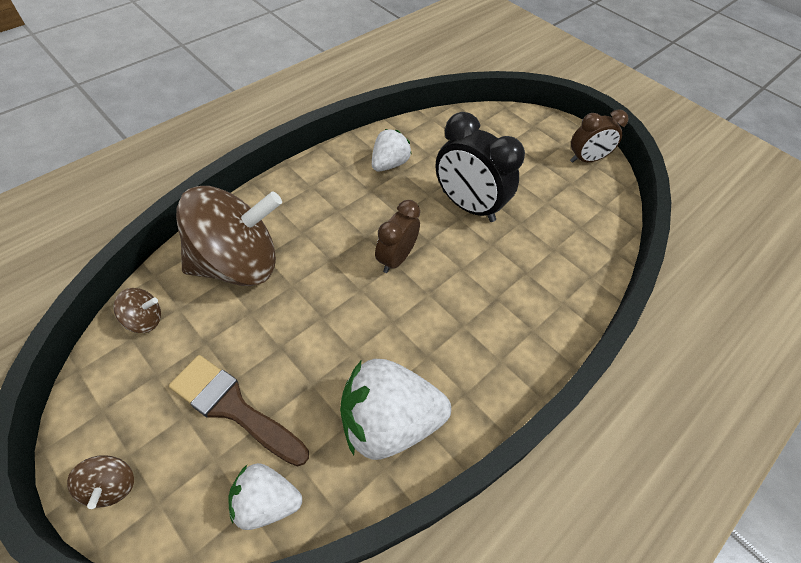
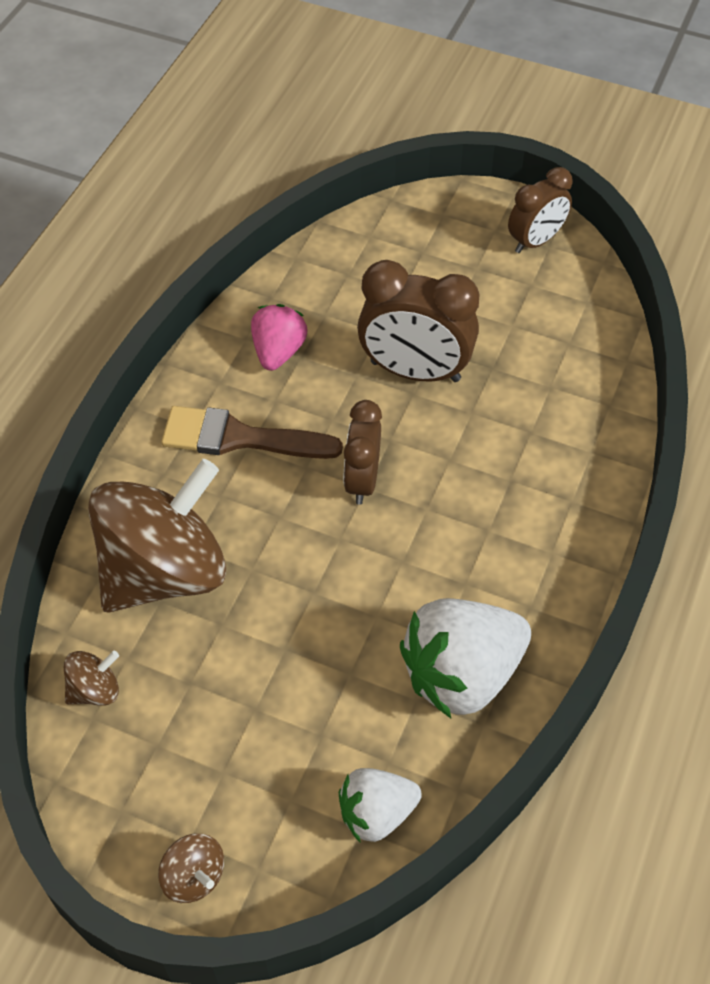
camera: 20 degrees left, 0 degrees up
(233, 407) = (275, 738): brown brush -> brown brush (239, 438)
(389, 164) = (278, 352): white strawberry -> pink strawberry
(468, 206) = (415, 371): black clock -> brown clock

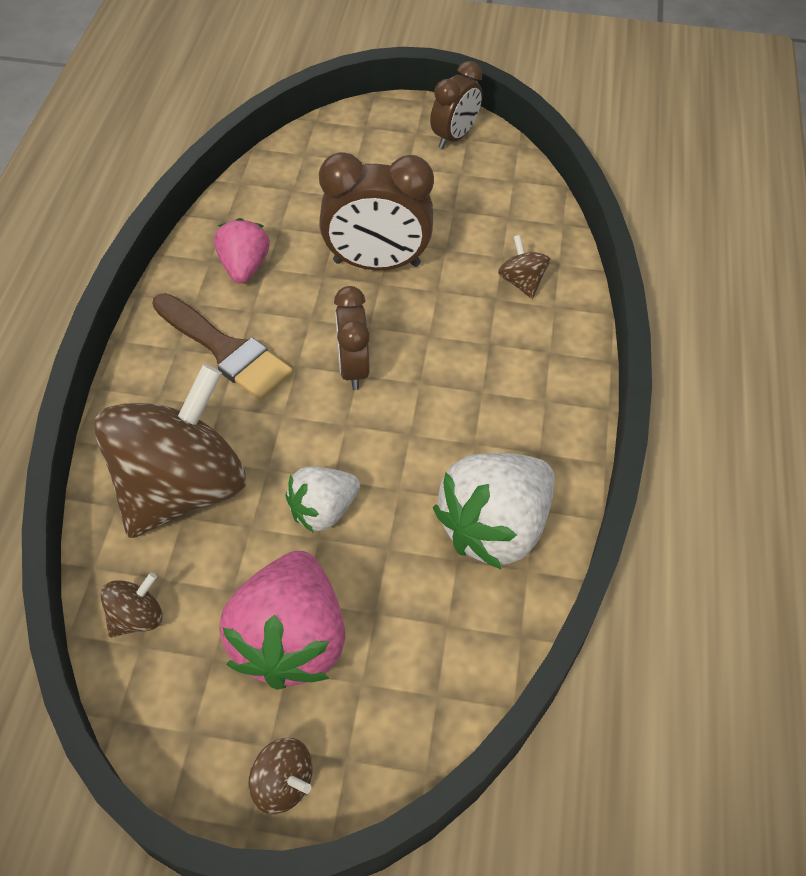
camera: 15 degrees left, 0 degrees up
(233, 743) = (290, 639): none -> pink strawberry
(239, 438) = (226, 350): brown brush -> brown brush turned 135 degrees counterclockwise
(376, 813) = (449, 677): white strawberry -> white strawberry (323, 510)
(563, 418) = (521, 282): none -> brown spinning top

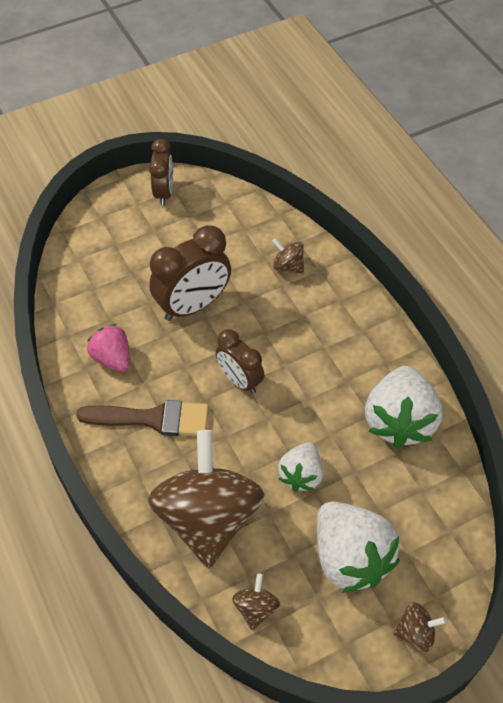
camera: 35 degrees left, 0 degrees up
(290, 639) = (350, 558): pink strawberry -> white strawberry

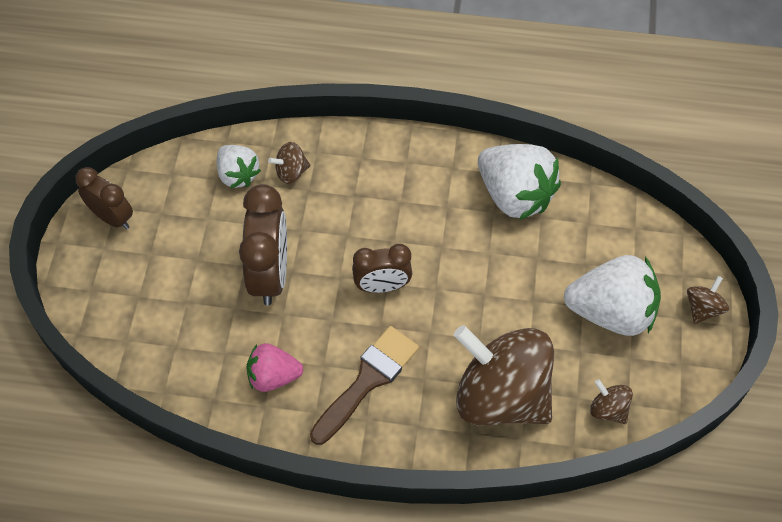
camera: 55 degrees left, 5 degrees up
(301, 475) = (511, 299): white strawberry -> white strawberry (238, 175)

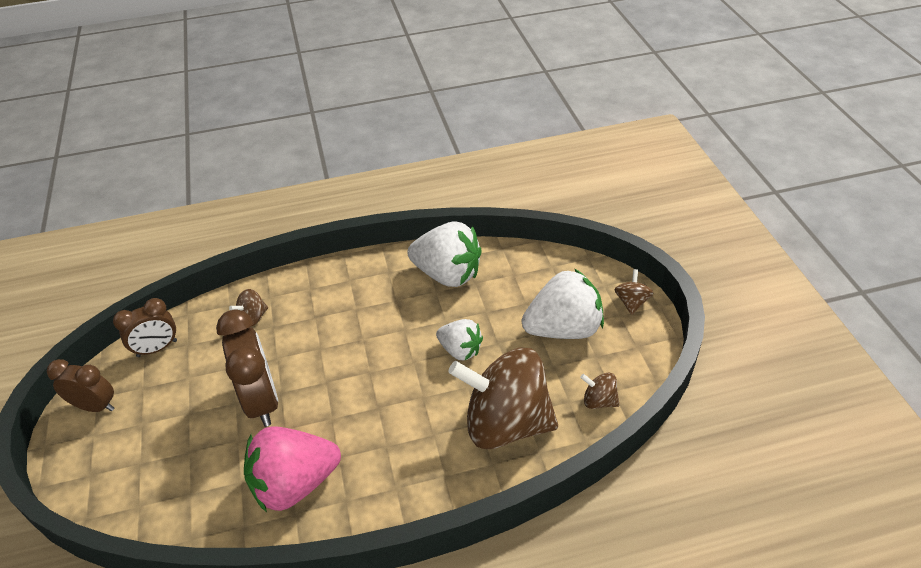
camera: 20 degrees left, 15 degrees down
(238, 175) = (205, 335): white strawberry -> white strawberry (460, 350)
(273, 376) = (294, 484): pink strawberry -> pink strawberry, size x1.70
(367, 380) = (383, 455): brown brush -> none
(382, 286) = (366, 376): brown clock -> brown clock (157, 348)

